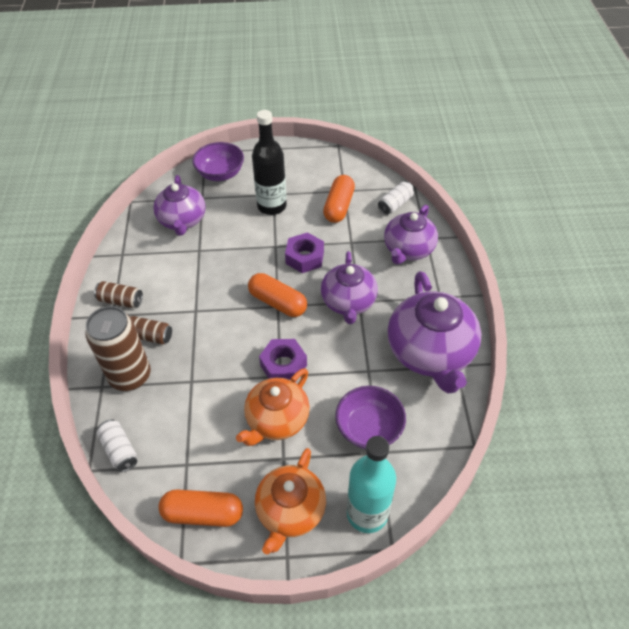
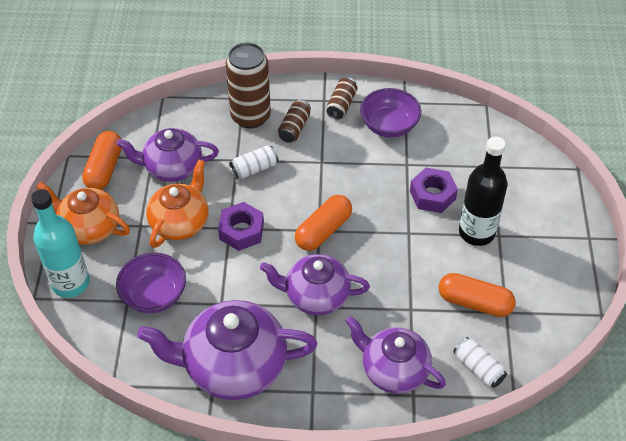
camera: 95 degrees right, 0 degrees up
(119, 450) = (176, 114): white can -> white can (254, 169)
(182, 220) = (453, 149): purple teapot -> purple teapot (172, 167)
(220, 174) = (536, 184): purple bowl -> purple bowl (389, 126)
(276, 420) = (180, 222): orange teapot -> orange teapot turned 75 degrees clockwise
(304, 257) = (388, 260): purple nut -> purple nut (432, 195)

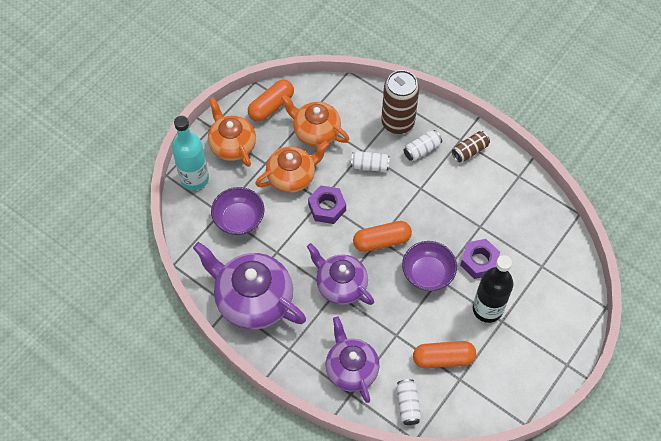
camera: 35 degrees right, 10 degrees up
(172, 167) = (315, 131): purple teapot -> orange teapot
(294, 128) = (422, 150): brown can -> white can
(389, 126) = (491, 188): purple bowl -> purple bowl (427, 274)
(474, 303) = (443, 358): orange capsule -> orange capsule turned 60 degrees counterclockwise

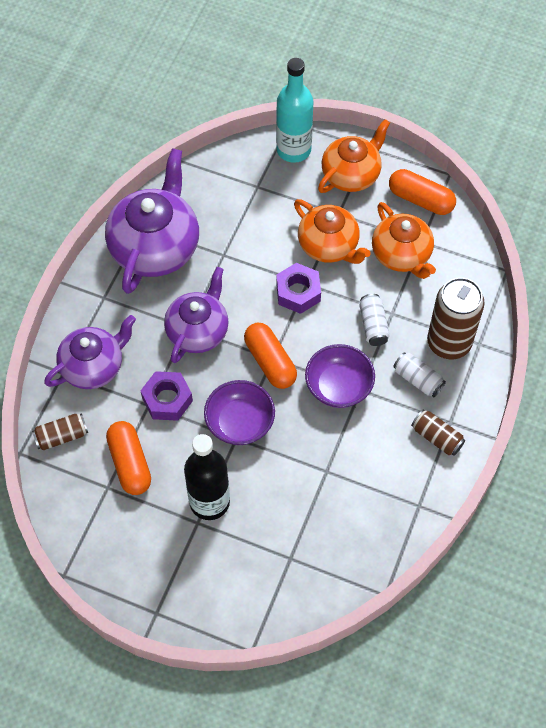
camera: 75 degrees right, 0 degrees up
(239, 219) = (254, 207): purple bowl -> purple bowl (338, 387)
(315, 131) = (402, 255): orange teapot -> orange teapot turned 135 degrees clockwise
(407, 405) = (62, 436): white can -> brown can
(479, 261) = (274, 480): purple nut -> purple nut (167, 400)

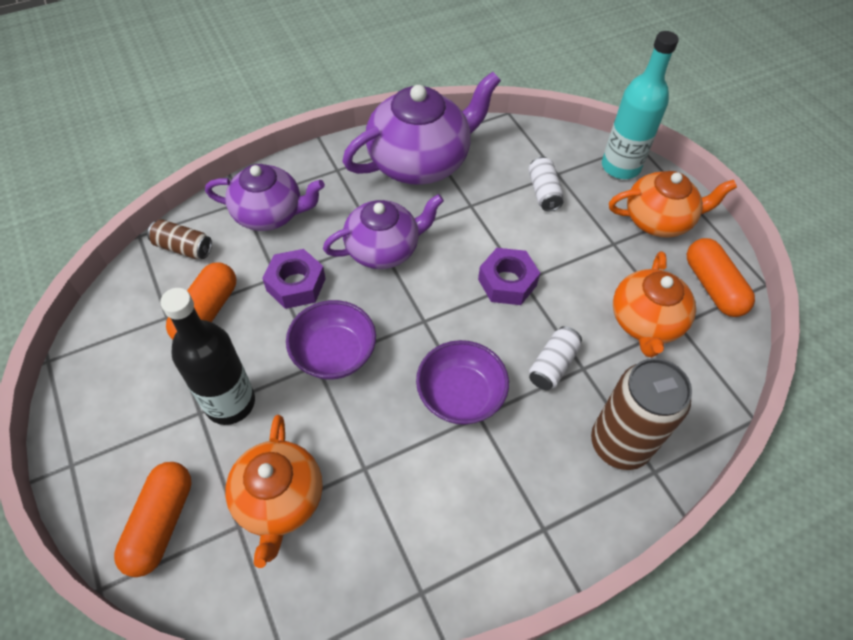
camera: 40 degrees right, 5 degrees down
(270, 362) = (418, 322): orange capsule -> orange capsule (161, 523)
(329, 246) = (577, 264): orange teapot -> orange teapot (279, 500)
(418, 379) = (549, 454): white can -> white can (543, 192)
(436, 437) = (513, 533): brown can -> none

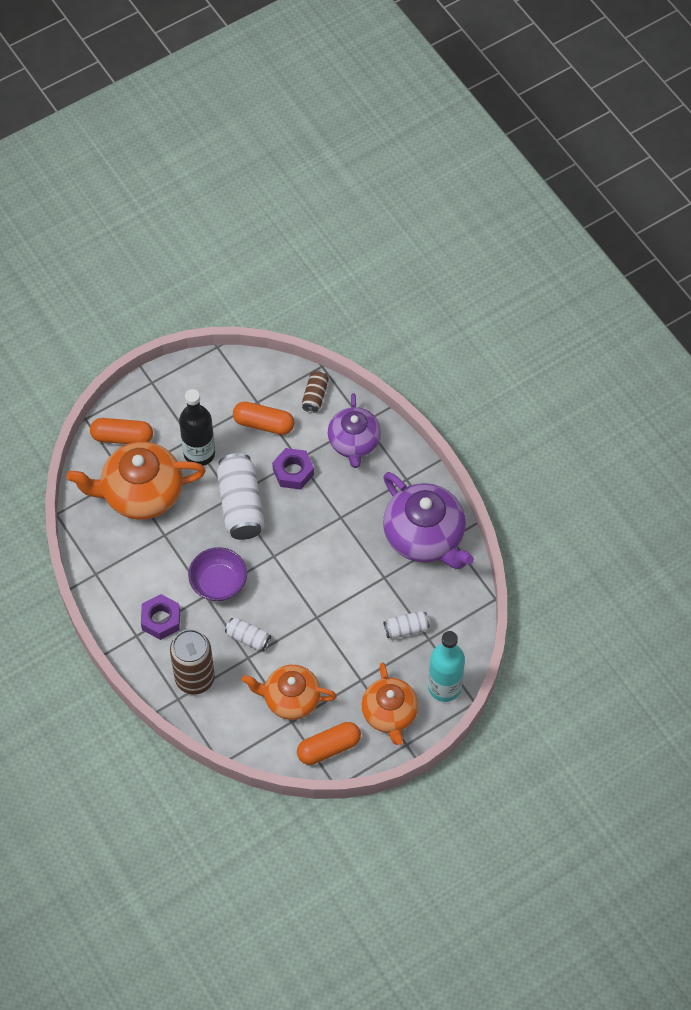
camera: 85 degrees right, 5 degrees up
(279, 500) = (141, 493): orange teapot -> orange teapot, size x1.51
(334, 354) = (240, 505): purple bowl -> white can
(384, 249) = (332, 522): purple teapot -> none
(507, 282) = (313, 606): purple nut -> purple nut (161, 620)

